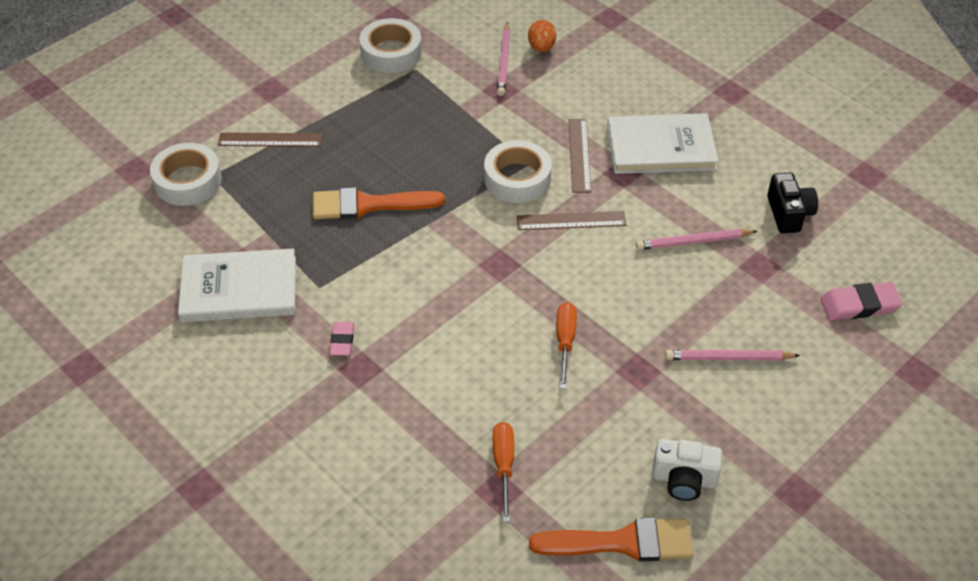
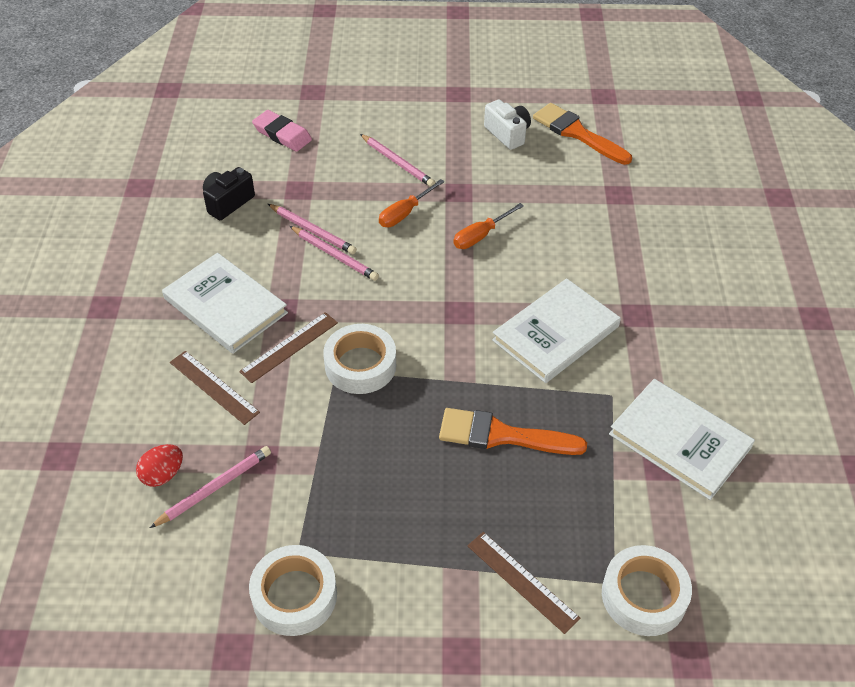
camera: 135 degrees left, 0 degrees up
(342, 341) = (632, 342): pink eraser -> none
(368, 205) = (502, 435): orange brush -> orange brush turned 150 degrees clockwise
(408, 303) = (556, 333): none -> white book
(503, 466) = (601, 203): orange screwdriver -> orange screwdriver (405, 213)
(541, 47) = (163, 475): orange egg -> red egg
(571, 221) = (368, 304): brown ruler -> brown ruler (214, 387)
(648, 236) = (334, 255): none -> pink pencil

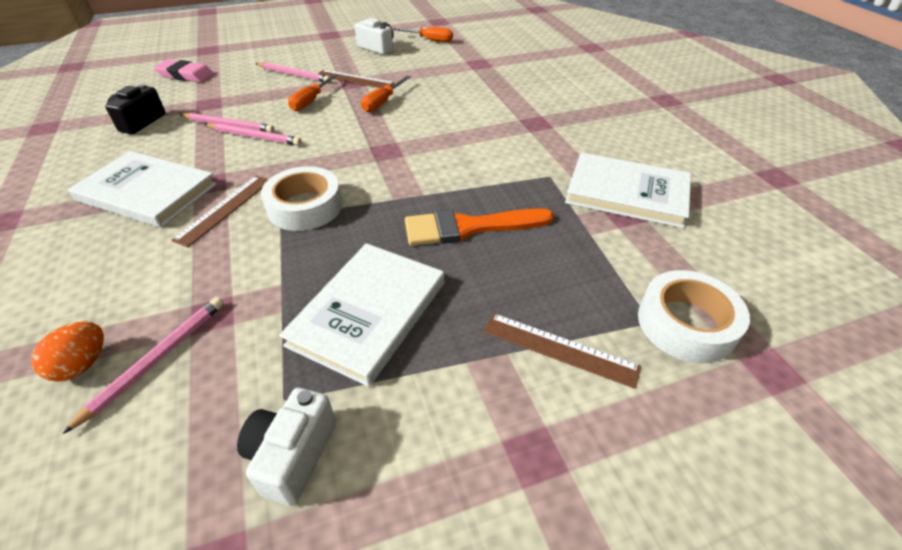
camera: 20 degrees left, 5 degrees down
(163, 475) = (82, 365): red egg -> orange egg
(214, 387) = (142, 261): brown ruler -> brown ruler (354, 79)
(294, 595) = (292, 455): white tape -> white camera
(556, 333) = (478, 147): white book -> white book (369, 313)
(577, 133) = (430, 40): orange brush -> orange screwdriver

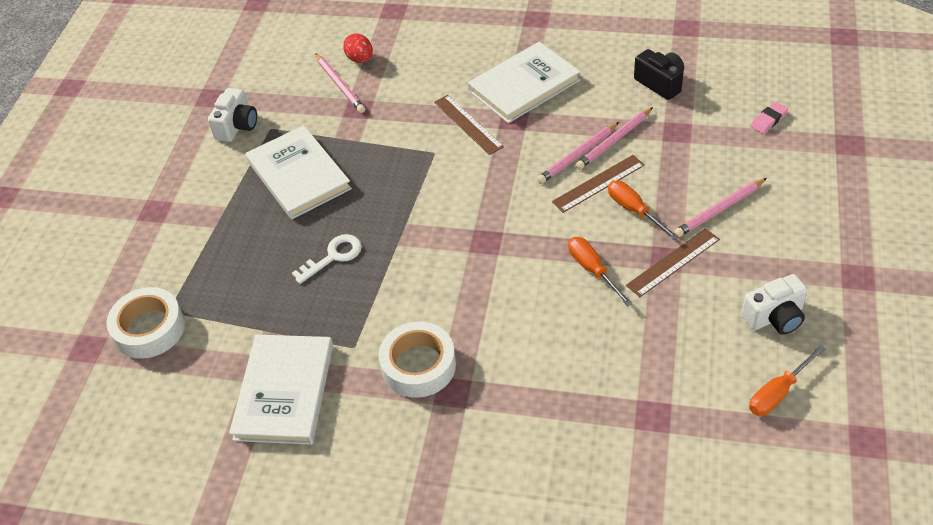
camera: 125 degrees right, 5 degrees up
(82, 365) = (360, 59): orange egg -> red egg
(185, 75) = (768, 120): pink eraser -> pink eraser, size x0.62
(292, 455) = (237, 126): white camera -> white camera turned 60 degrees clockwise
(305, 207) = (436, 168): white tape -> white tape (418, 365)
(469, 227) = (333, 256): orange brush -> white key
(559, 349) = (194, 252): brown ruler -> brown ruler (598, 183)
(627, 193) = (284, 391): white book -> white book turned 45 degrees counterclockwise

